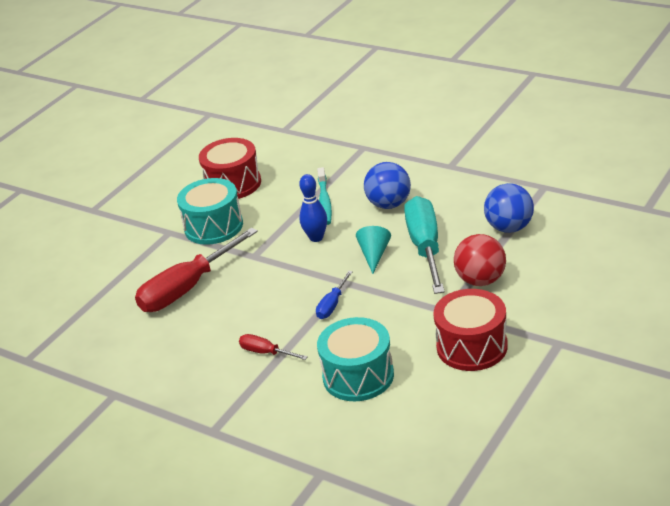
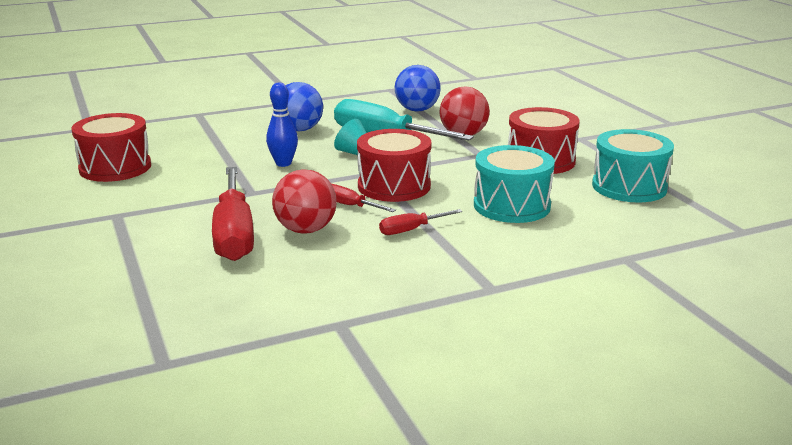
camera: 60 degrees left, 10 degrees down
(213, 226) = (161, 194): turquoise drum -> turquoise drum (629, 187)
(221, 311) = (306, 230): none -> red ball
(277, 306) = (350, 205): none -> red screwdriver
(324, 201) = (238, 146): turquoise toothbrush -> none
(332, 305) = (394, 186): blue screwdriver -> red drum

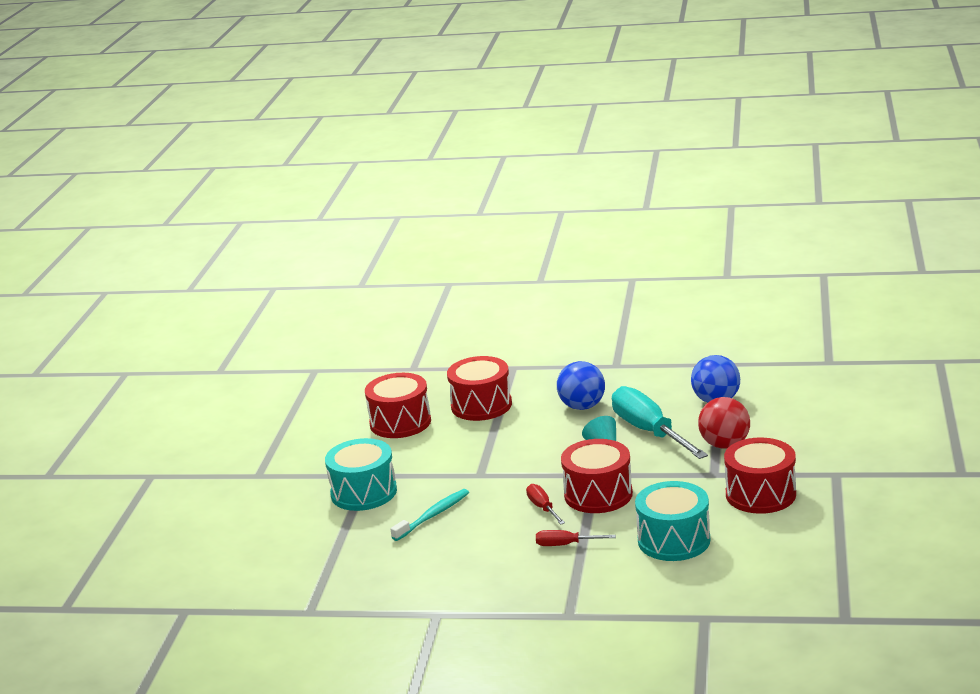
camera: 35 degrees right, 0 degrees up
(194, 143) = (481, 405): none -> red drum
(234, 234) = (433, 515): red screwdriver -> turquoise toothbrush
(283, 163) = (532, 447): blue bowling pin -> none
(306, 230) = (487, 524): red ball -> none
(629, 187) = (805, 545): turquoise drum -> turquoise drum (364, 492)

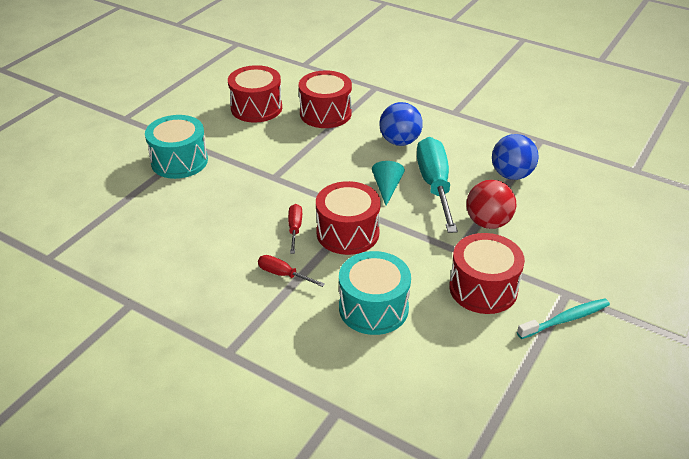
camera: 20 degrees right, 15 degrees up
(433, 515) = (208, 203): turquoise toothbrush -> turquoise toothbrush (565, 319)

